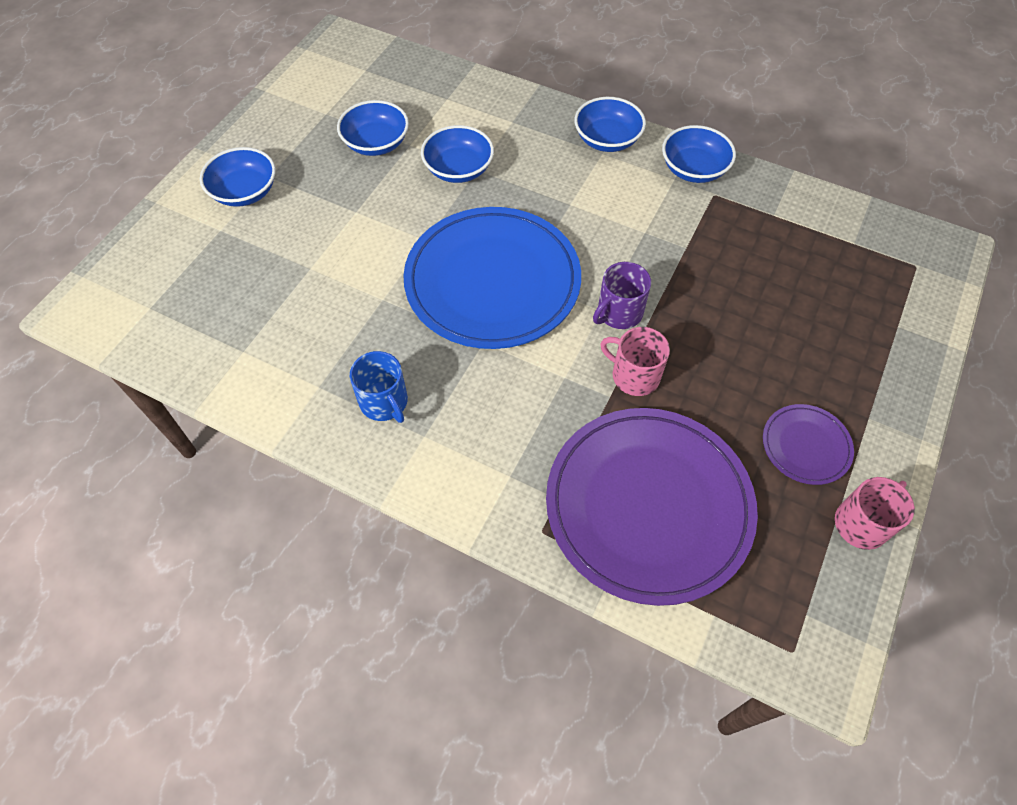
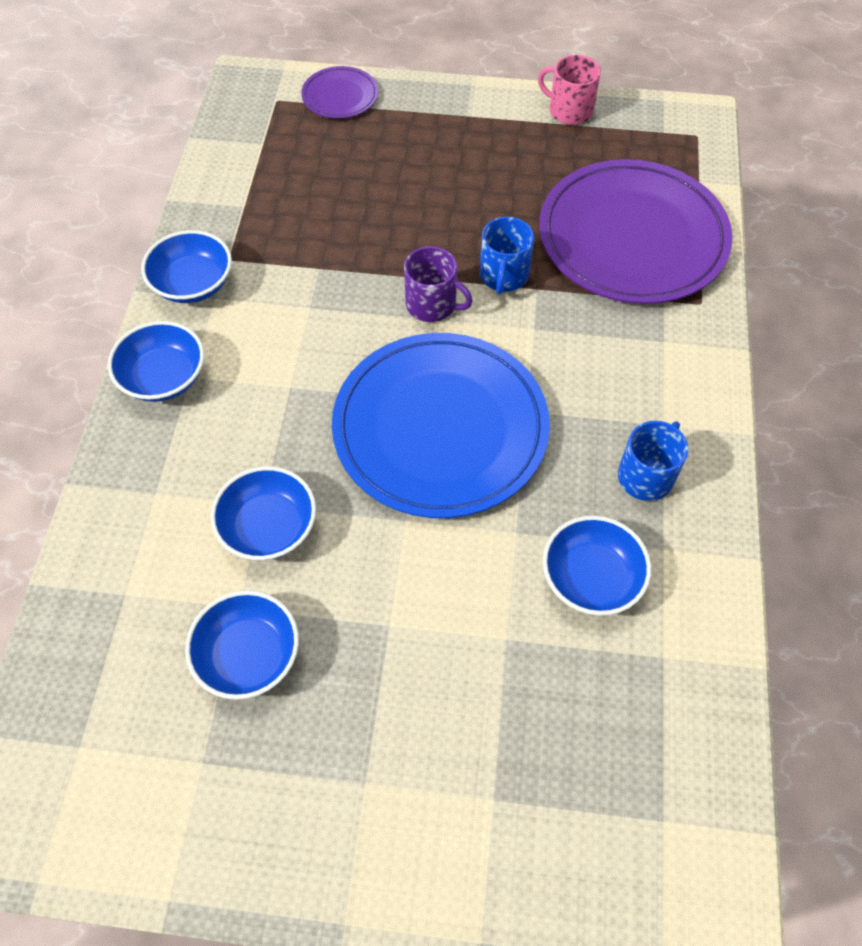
camera: 110 degrees left, 0 degrees up
(245, 192) = (408, 803): blue bowl -> blue bowl (591, 578)
(634, 375) = (503, 275): pink mug -> blue mug
(806, 446) = (516, 149): purple plate -> purple plate (340, 96)

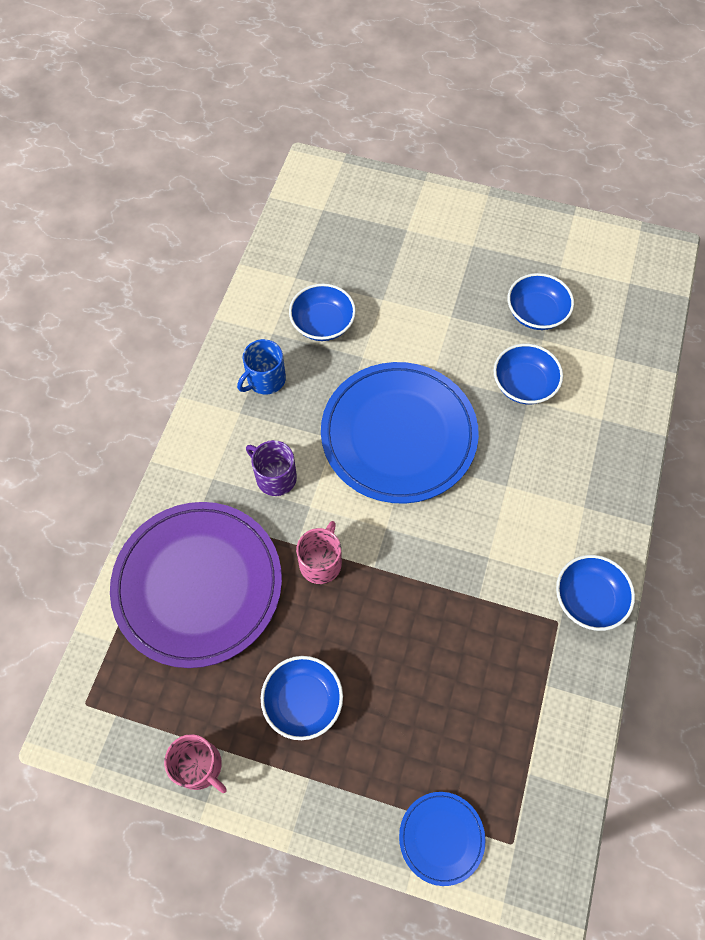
camera: 170 degrees left, 5 degrees up
(164, 377) = (605, 509): blue bowl -> blue bowl (303, 701)
(340, 96) = (441, 837): purple plate -> blue plate
(432, 304) = (386, 543): purple mug -> purple mug (275, 477)
(503, 275) = (321, 562): blue mug -> pink mug

